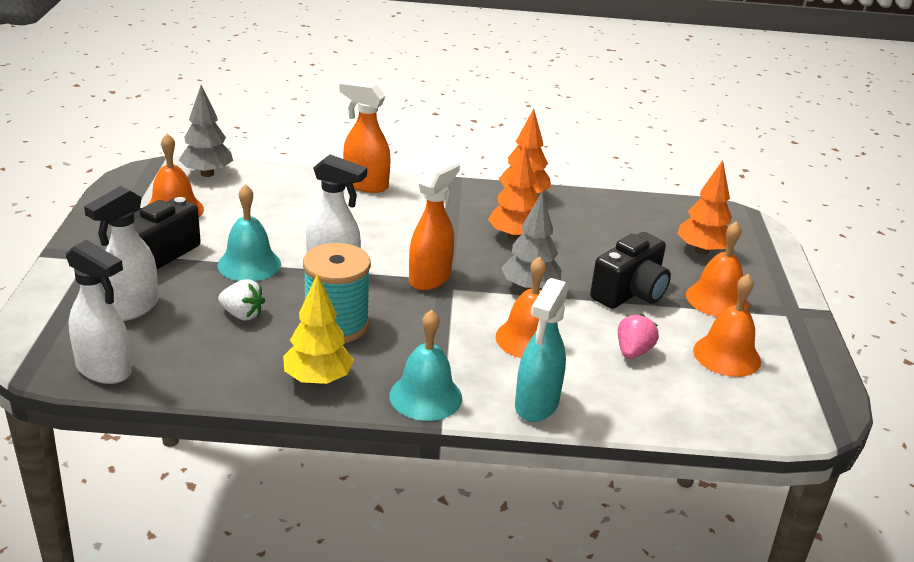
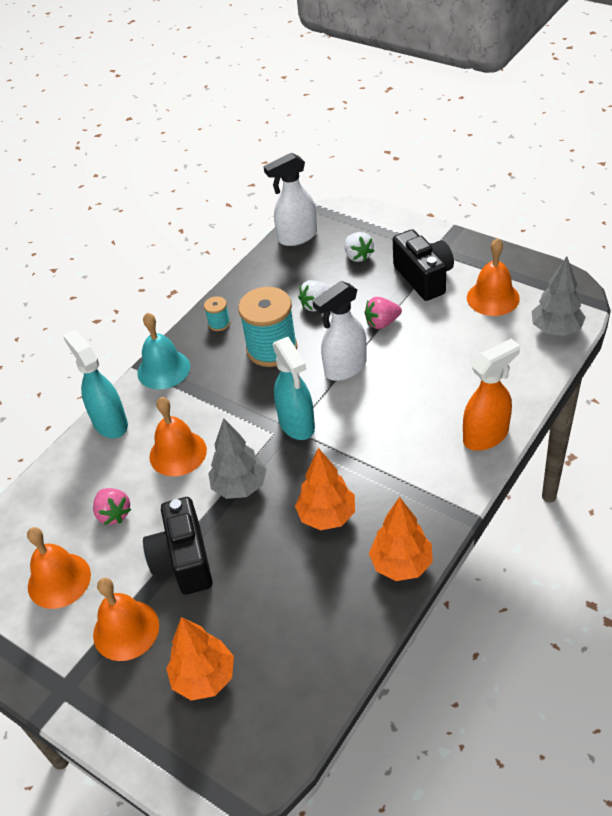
camera: 130 degrees right, 15 degrees up
(131, 308) = (358, 256): white spray bottle -> white strawberry
(249, 264) = (382, 323): turquoise bell -> pink strawberry
(318, 380) = (219, 323): yellow tree -> turquoise spool
(430, 278) = (297, 424): orange spray bottle -> turquoise spray bottle

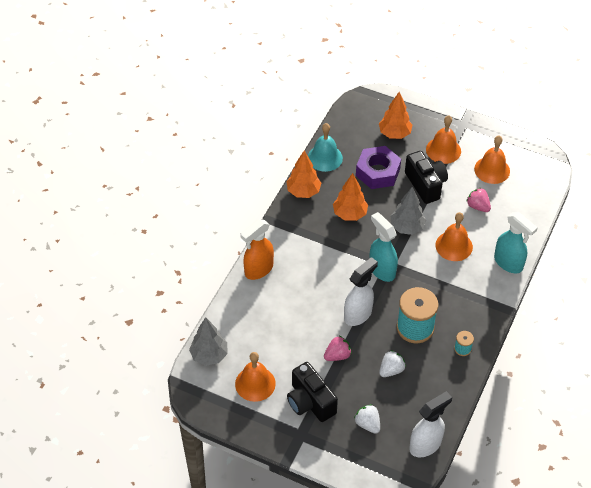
camera: 165 degrees right, 5 degrees up
(163, 369) = (489, 306): turquoise bell -> turquoise bell (325, 158)
(260, 593) = (377, 172): none -> purple nut

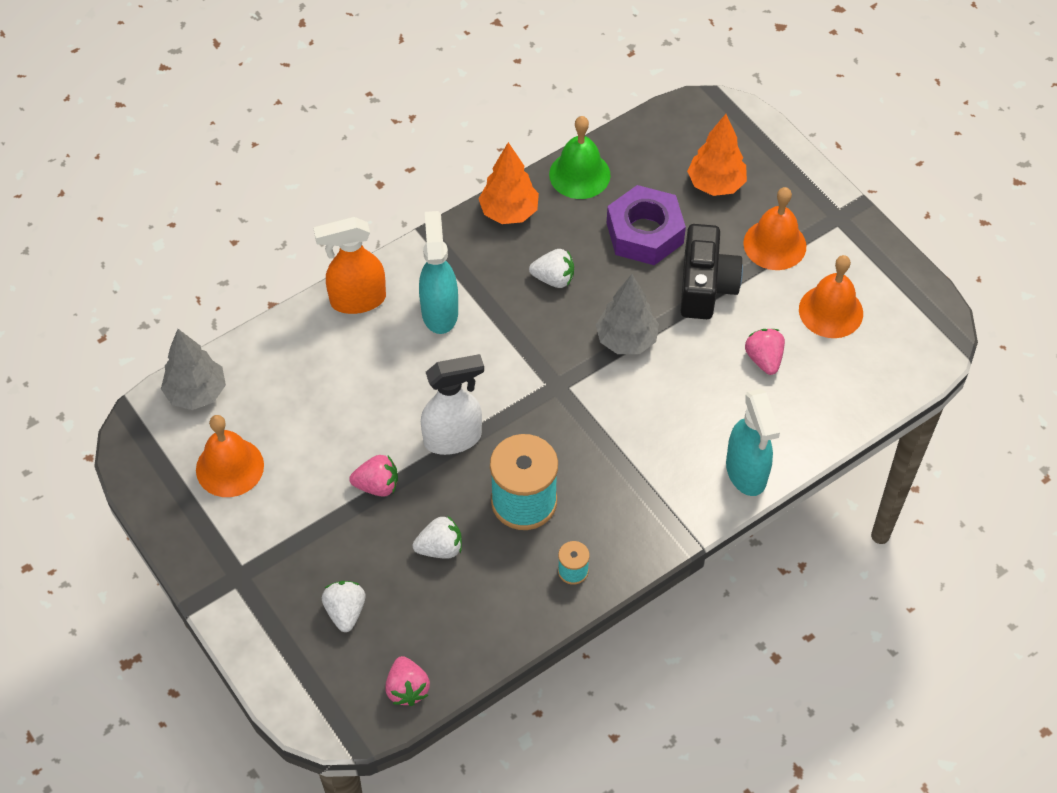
camera: 30 degrees right, 5 degrees up
(310, 402) = (287, 535): black camera -> none
(325, 158) = (579, 174): turquoise bell -> green bell
(349, 214) = (553, 278): orange tree -> white strawberry
(382, 270) = (539, 388): turquoise spray bottle -> turquoise spray bottle (439, 311)
(425, 445) = (407, 689): white spray bottle -> pink strawberry
(454, 246) = (679, 403): orange bell -> none

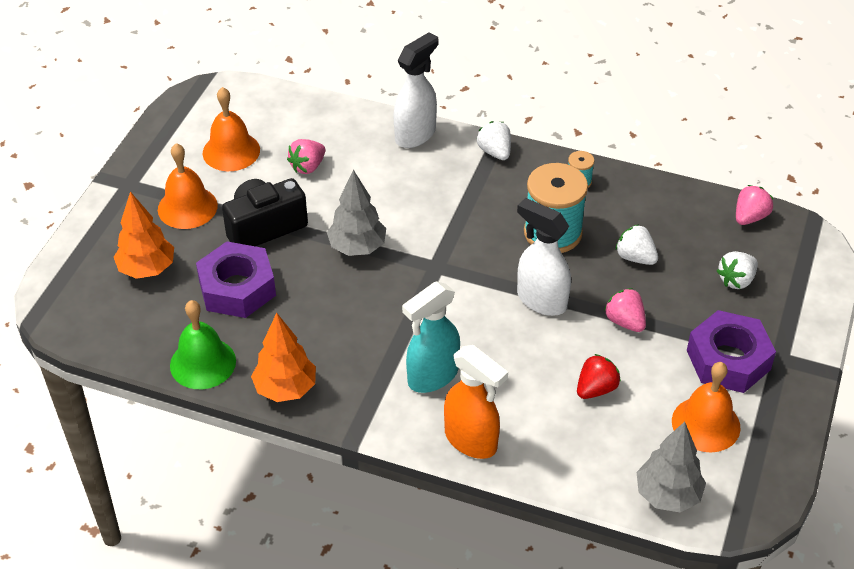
camera: 125 degrees left, 10 degrees down
(271, 533) = (728, 360): none -> purple nut
(330, 414) = (596, 389): none -> red strawberry
(553, 278) = (334, 321): white strawberry -> white strawberry (495, 152)
(746, 473) = (416, 134): turquoise spray bottle -> white spray bottle

